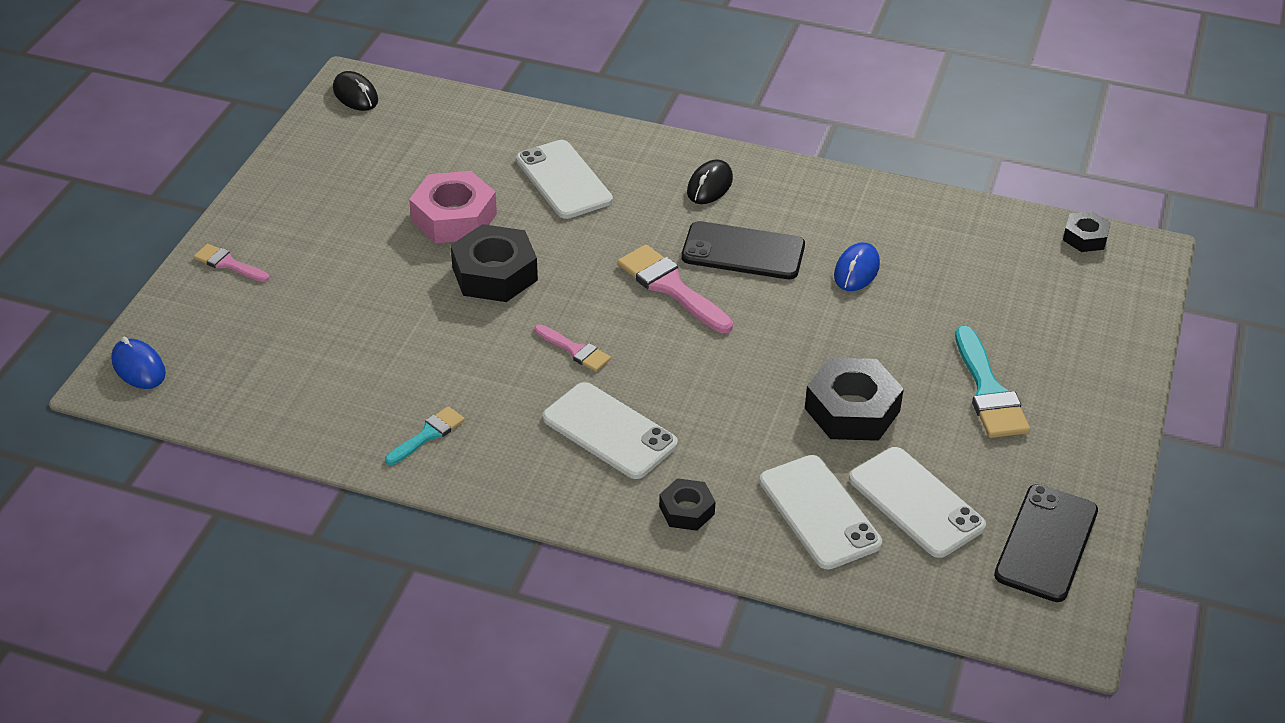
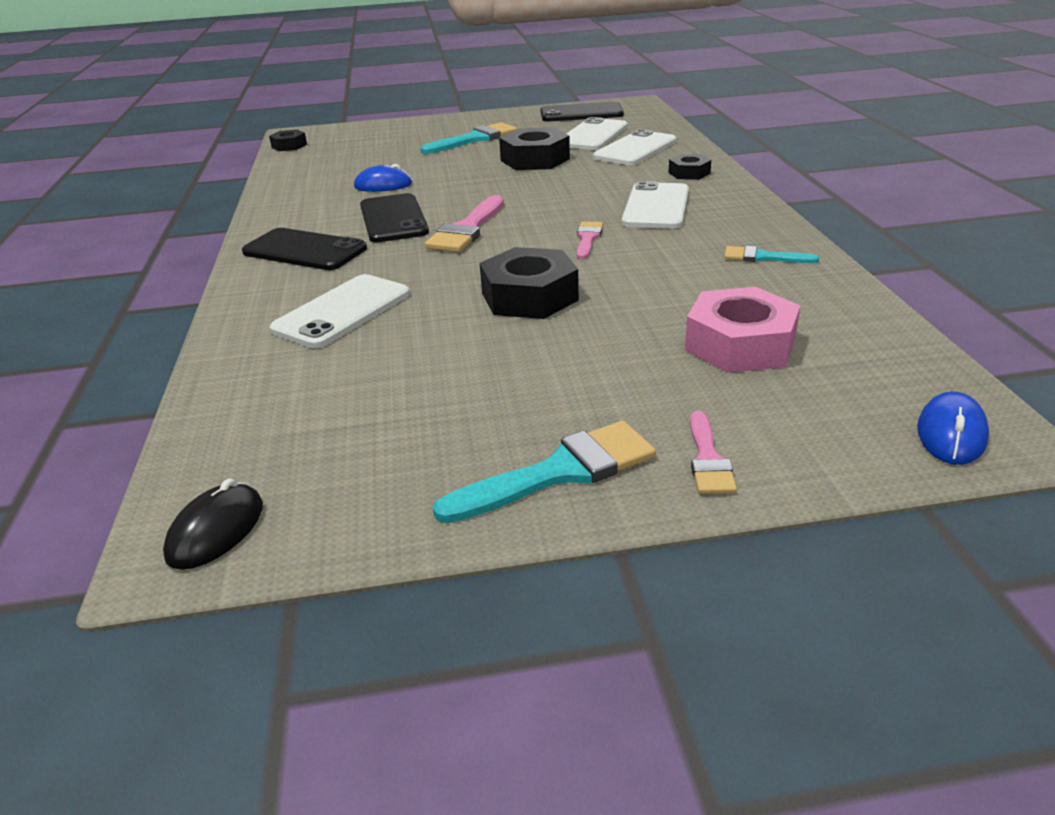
camera: 115 degrees left, 10 degrees down
(278, 209) = (559, 472): none -> turquoise brush
(454, 217) = (460, 345): pink nut -> pink nut (740, 344)
(709, 186) = (304, 250): black mouse -> black phone

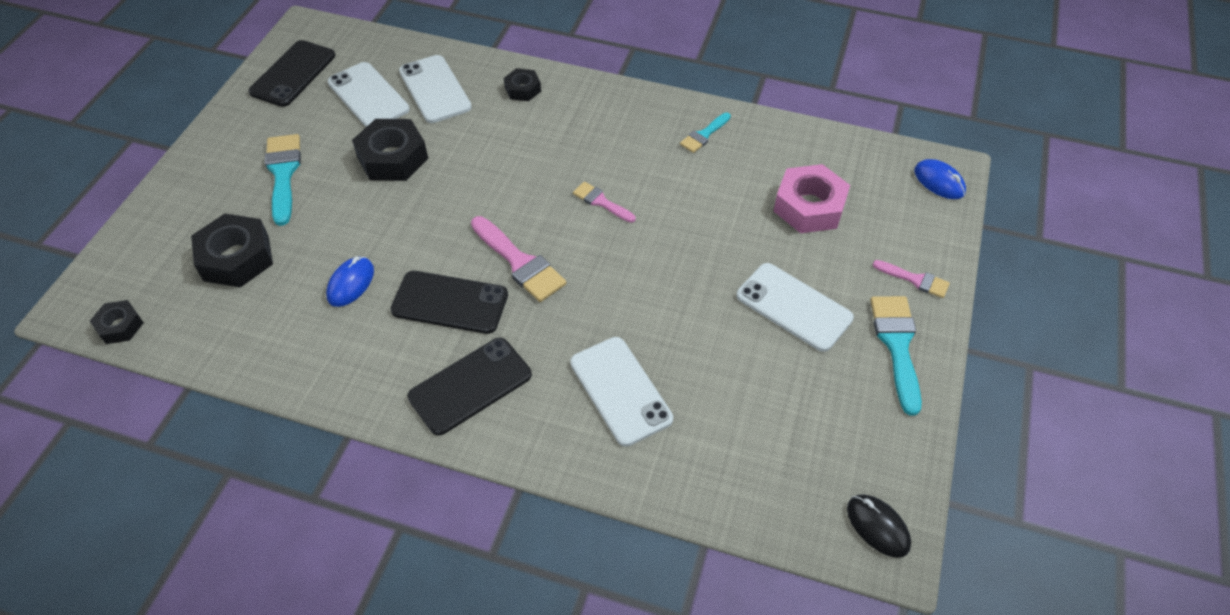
camera: 65 degrees left, 20 degrees up
(529, 297) = (675, 274): black nut -> black nut (236, 258)
(656, 207) = (574, 139): white phone -> white phone (794, 307)

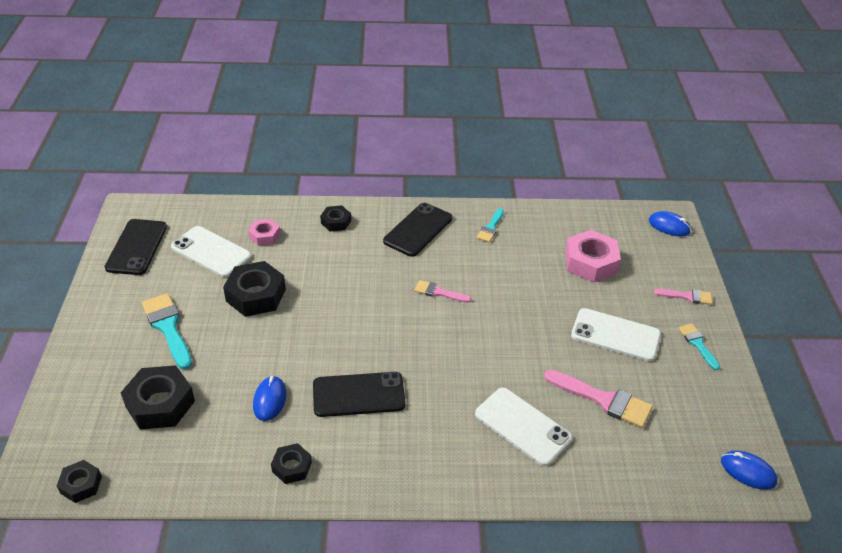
camera: 20 degrees left, 10 degrees down
(338, 366) = (292, 467): none -> black nut
(435, 89) = (264, 236): white phone -> pink nut
(470, 386) = (407, 453): black phone -> black phone (418, 230)
(520, 262) = (399, 351): pink brush -> pink brush (603, 400)
(877, 527) = (748, 472): black mouse -> blue mouse
(897, 345) = (697, 344): turquoise brush -> turquoise brush, size x0.58

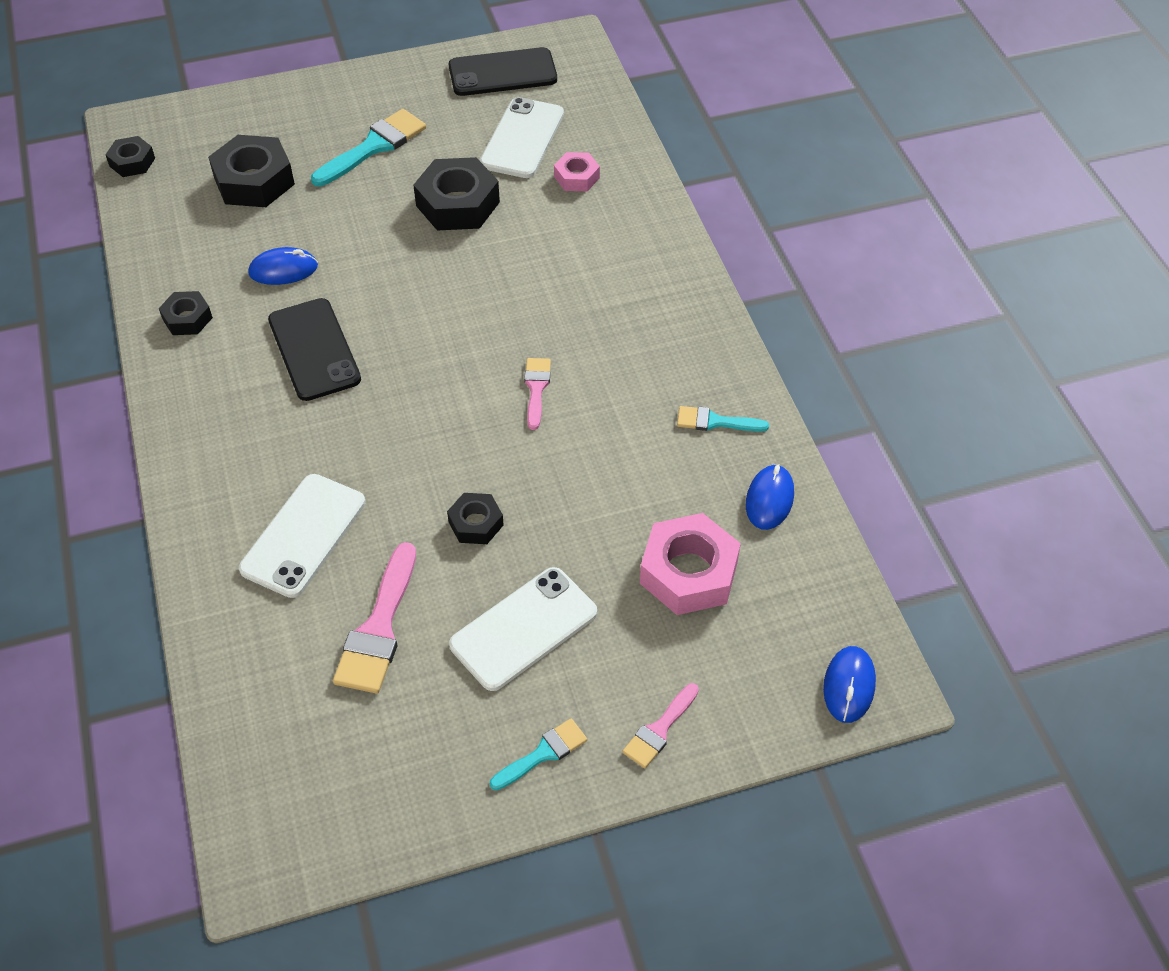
camera: 75 degrees right, 10 degrees up
(336, 222) = (640, 239): black nut -> black nut (476, 523)
(418, 230) = (667, 334): black phone -> none
(615, 335) = (524, 629): white phone -> white phone turned 45 degrees clockwise
(687, 296) = (659, 729): pink brush -> pink brush turned 45 degrees clockwise
(748, 472) = (282, 841): blue mouse -> blue mouse (769, 499)

